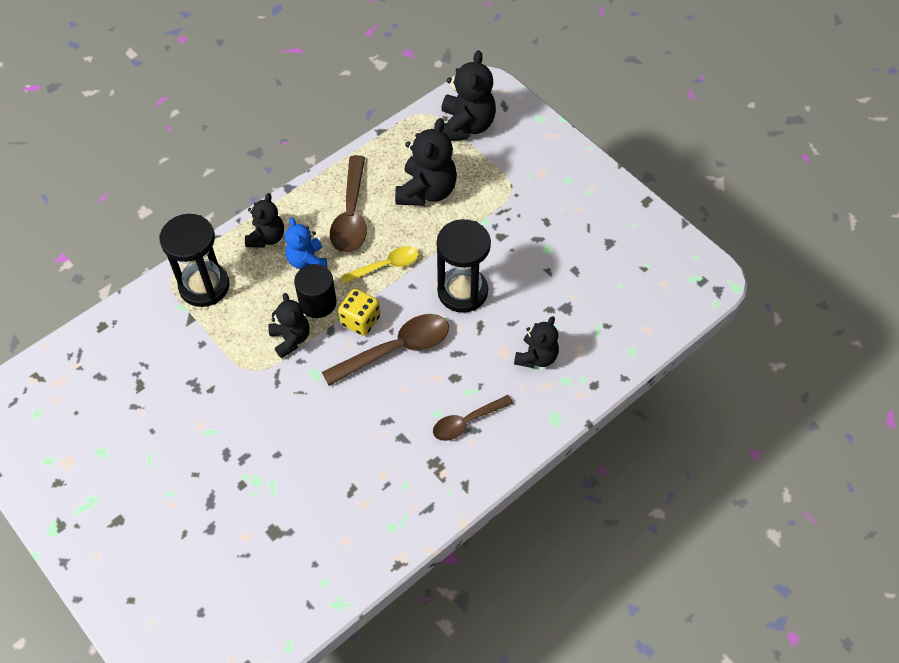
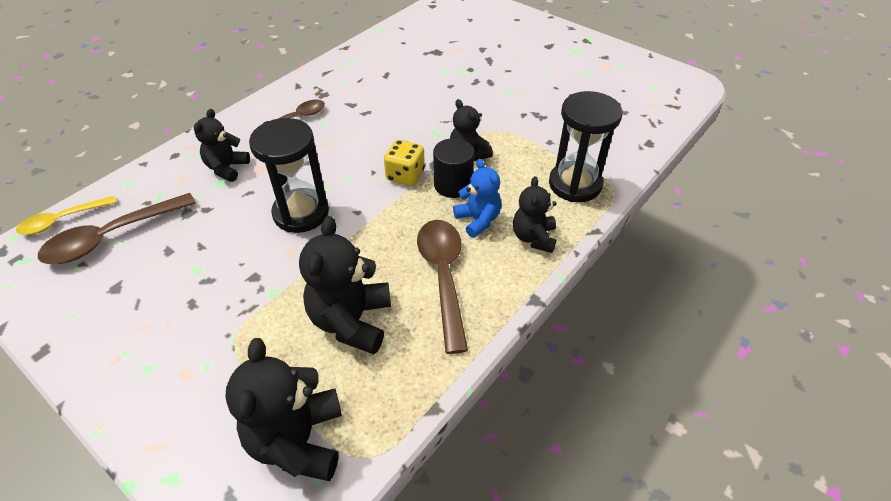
camera: 170 degrees right, 10 degrees down
(386, 266) = (389, 227): yellow spoon -> yellow spoon (62, 220)
(396, 349) = (365, 158): brown spoon -> brown spoon (111, 237)

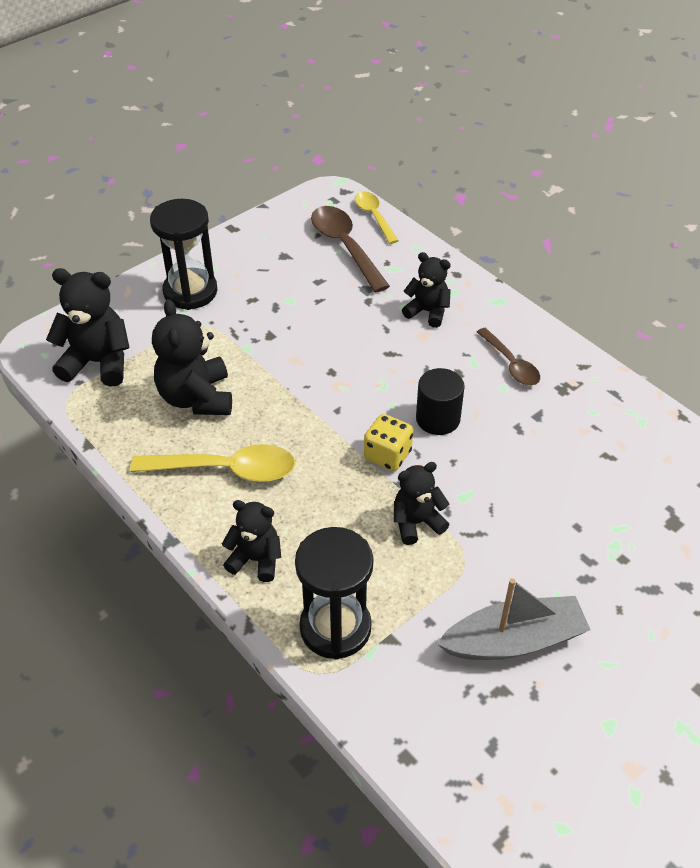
camera: 100 degrees right, 0 degrees up
(301, 213) = (345, 367): black hourglass -> black hourglass (190, 292)
(351, 321) = (196, 398): black teddy bear -> black teddy bear turned 120 degrees counterclockwise
(443, 276) = (226, 470): brown spoon -> yellow spoon
(453, 185) = (362, 498): black cylinder -> black cylinder (438, 419)
(478, 220) = (297, 512): blue teddy bear -> none
(547, 107) = (513, 640): none -> grey boat

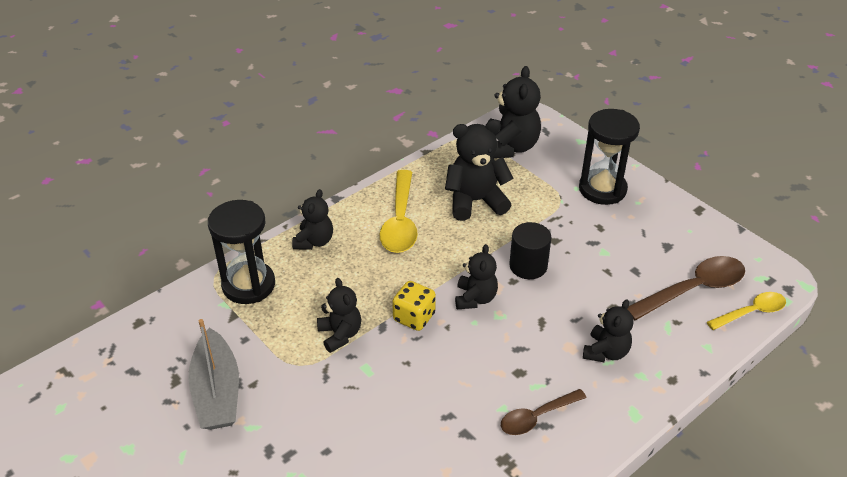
camera: 90 degrees right, 5 degrees down
(358, 403) = (475, 298): none -> black teddy bear
(438, 419) = (458, 354): black cylinder -> black cylinder (528, 266)

